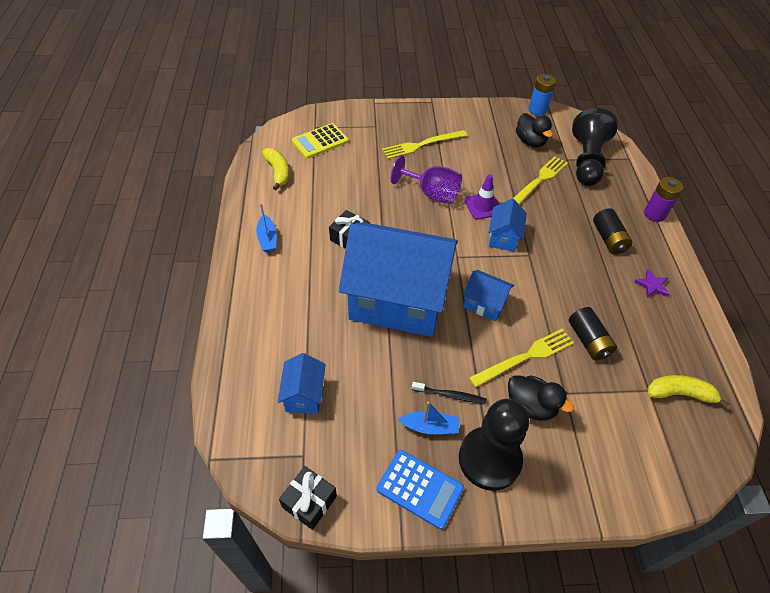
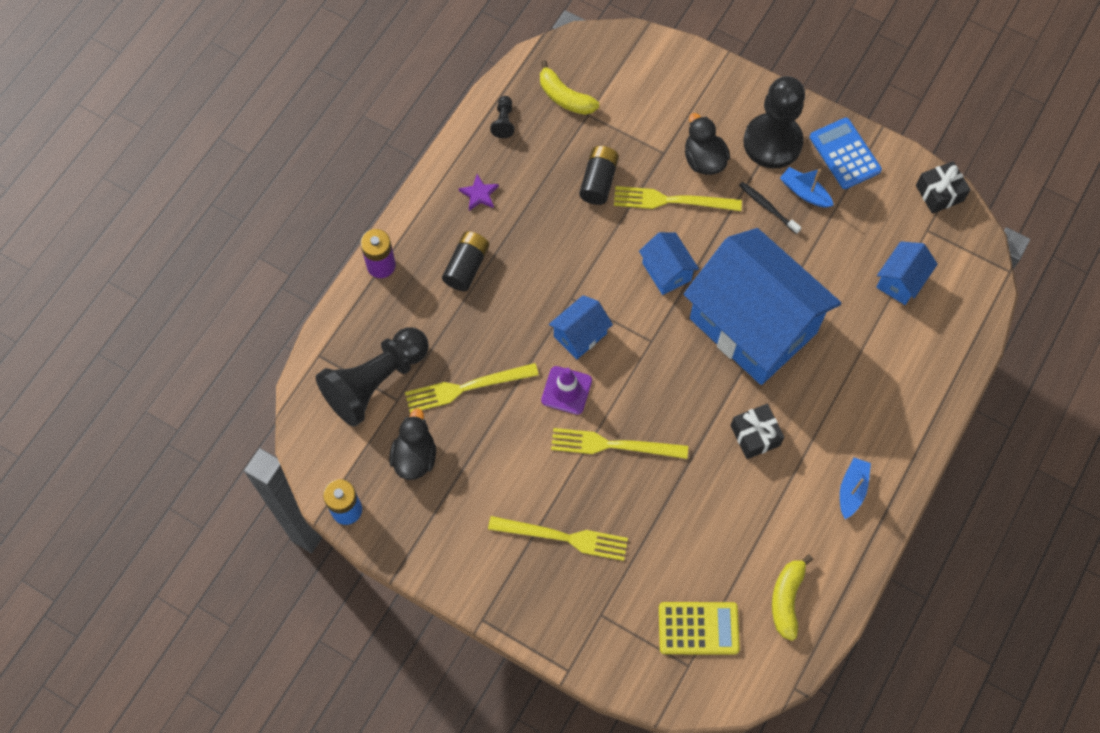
camera: 145 degrees left, 15 degrees up
(431, 193) = (613, 445): purple goblet -> yellow fork
(696, 346) = (504, 122): none -> black pawn

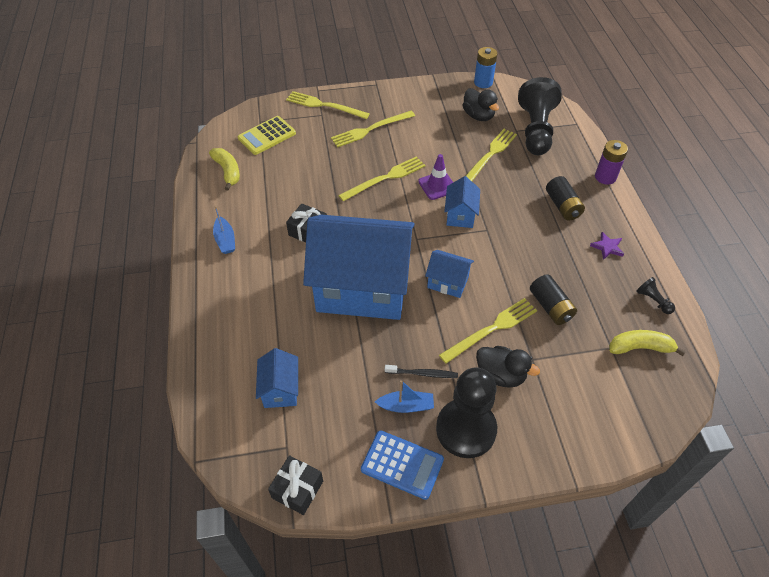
camera: 140 degrees right, 15 degrees down
(584, 630) = (324, 105): none -> yellow fork

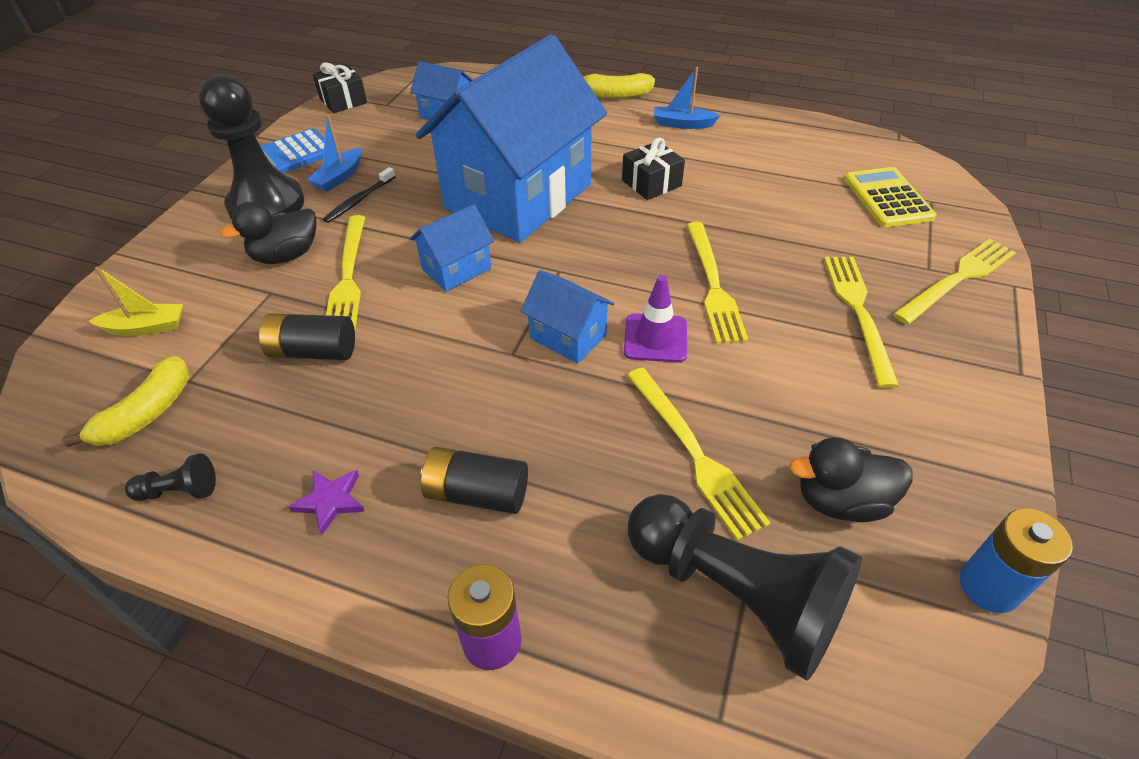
camera: 120 degrees right, 5 degrees down
(227, 171) = (816, 149): yellow banana -> yellow banana (615, 95)
(604, 400) = (146, 327): none -> yellow boat

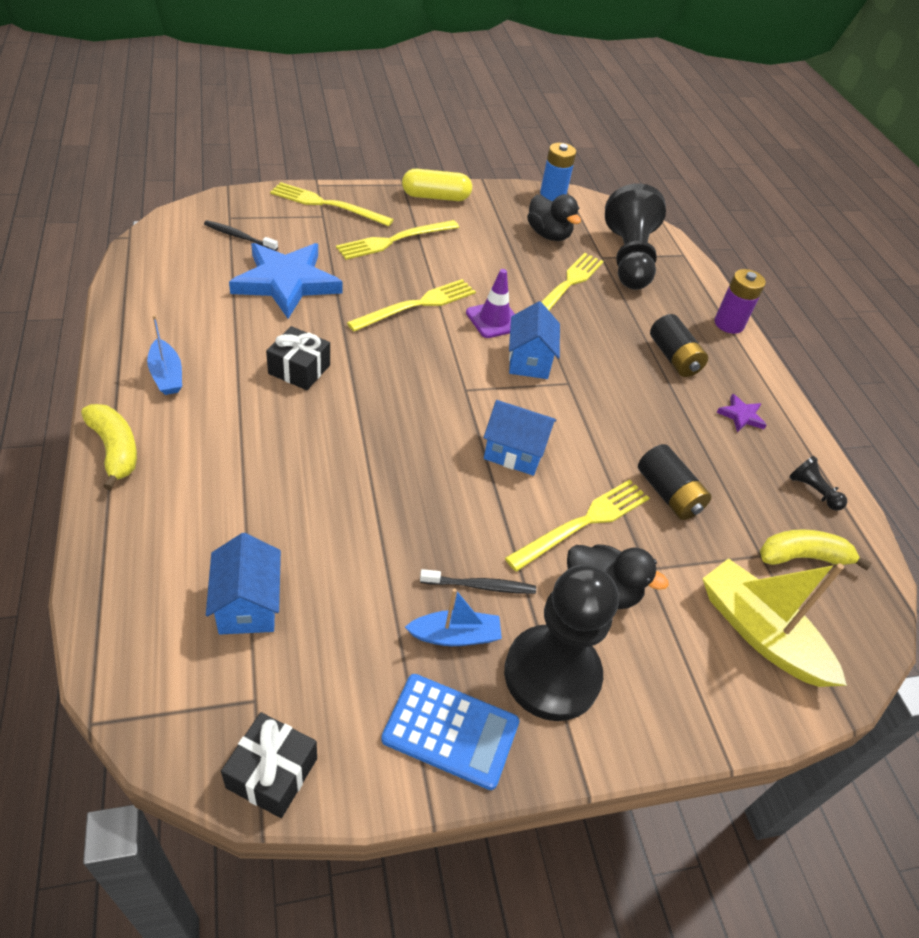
camera: 130 degrees left, 0 degrees up
(146, 327) = (760, 633): yellow boat -> yellow boat, size x1.75
(518, 196) = (383, 455): blue house -> none
(791, 208) = (286, 282): none -> blue star
(887, 198) = (239, 237): yellow calculator -> black toothbrush
(979, 398) = (436, 197): none -> yellow capsule

